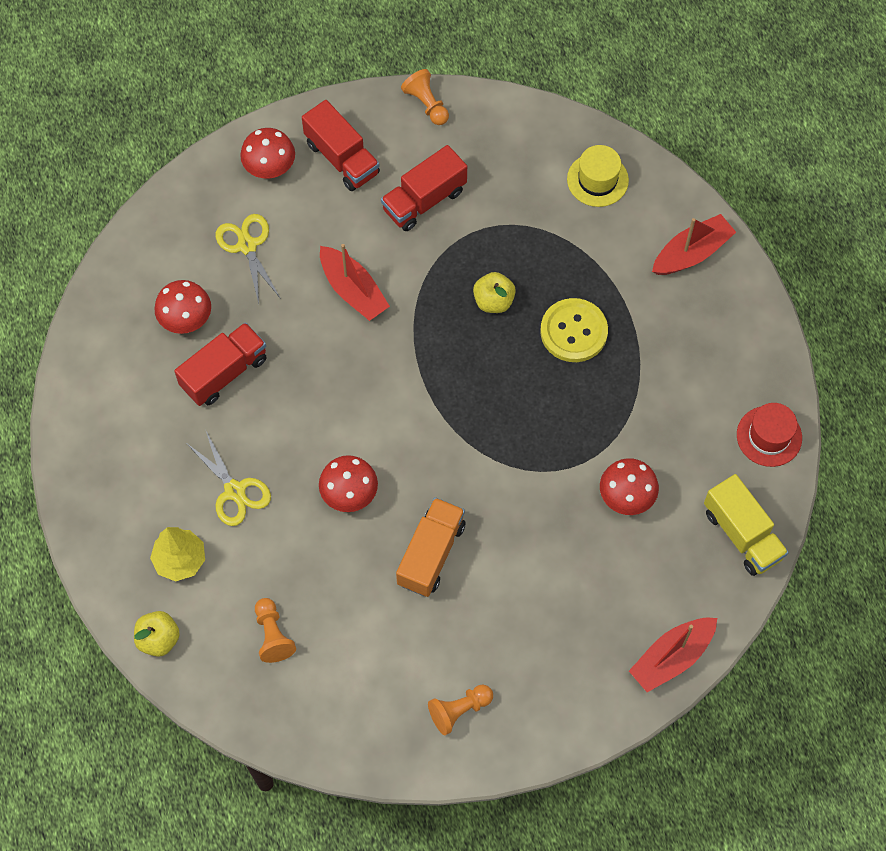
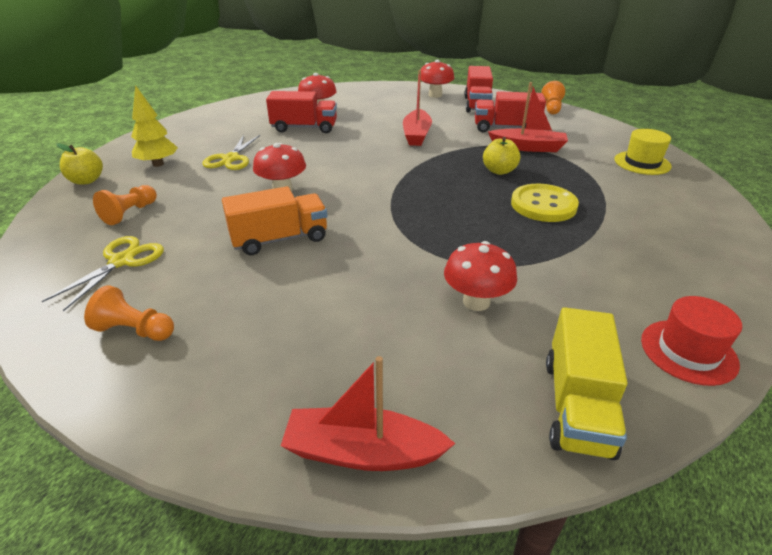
camera: 45 degrees right, 30 degrees down
(247, 245) = (386, 106): yellow scissors -> yellow scissors (121, 261)
(691, 253) = (697, 217): red boat -> red boat (528, 147)

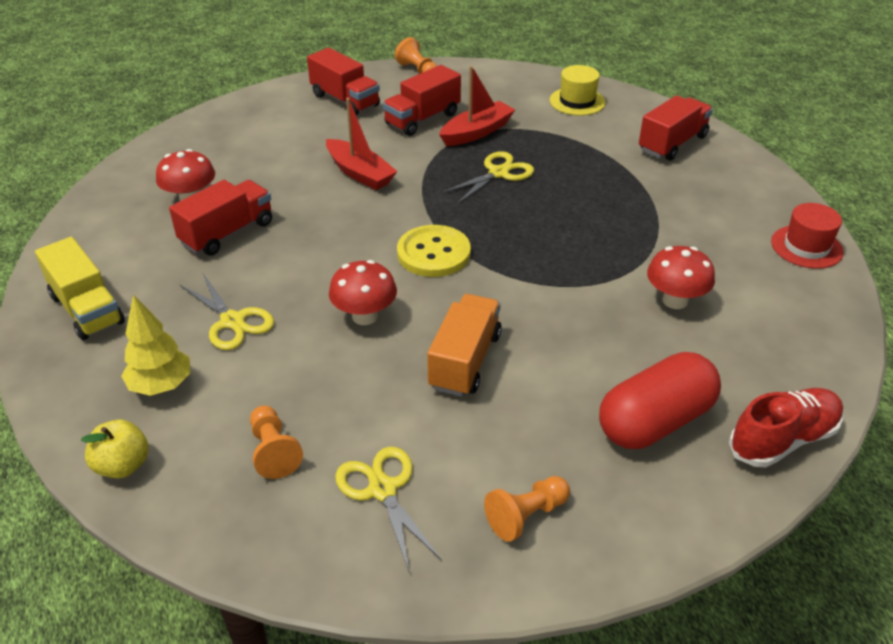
camera: 50 degrees left, 5 degrees up
(304, 353) = (655, 421): none -> red capsule
(362, 452) = (783, 439): red boat -> red shoe
(435, 95) = (279, 108): red mushroom -> none
(499, 171) = (498, 173): yellow apple -> yellow scissors
(543, 205) = (582, 188): yellow button -> yellow button (433, 253)
(577, 406) = (815, 322): yellow truck -> yellow truck (87, 309)
(682, 218) = (672, 143): none -> red truck

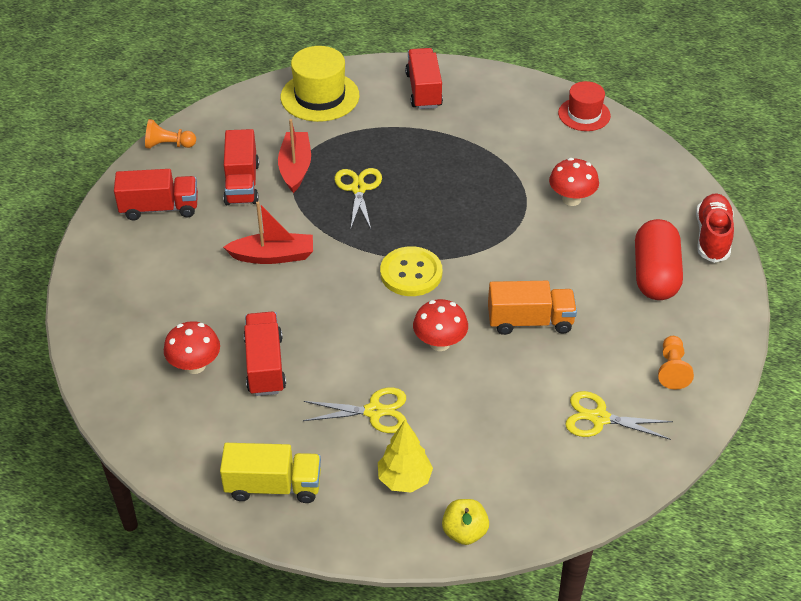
camera: 50 degrees left, 5 degrees up
(273, 451) = (522, 451): orange pawn -> none
(465, 361) = (530, 321): orange truck -> orange truck turned 120 degrees clockwise
(577, 101) = (320, 96): yellow hat -> yellow hat, size x1.54

